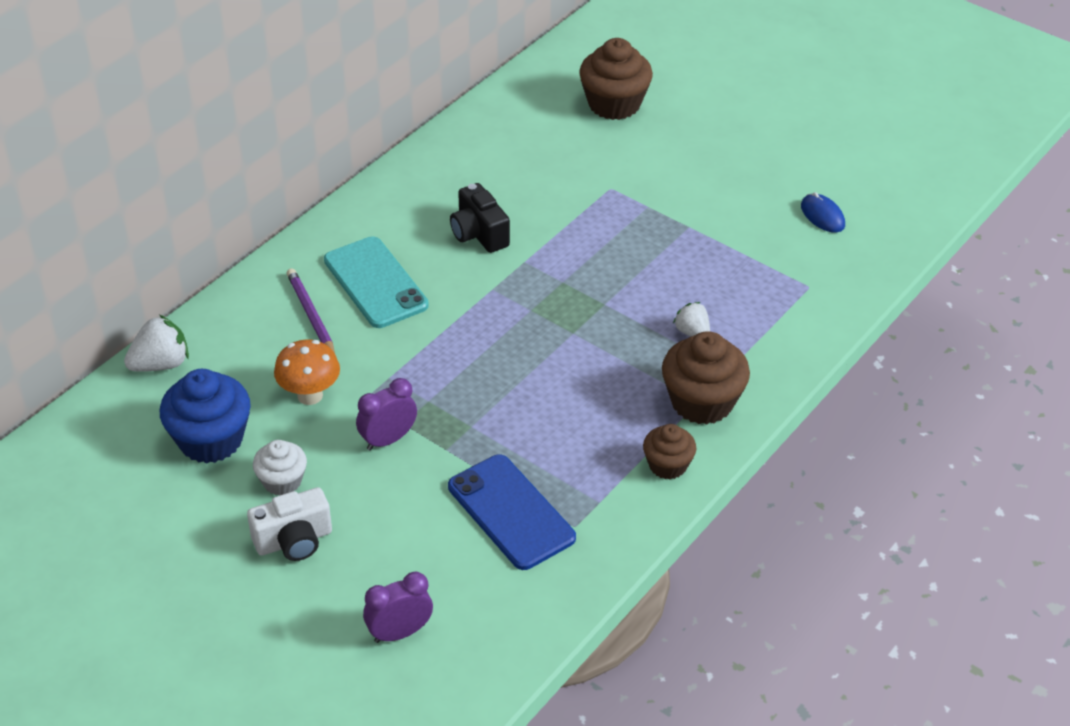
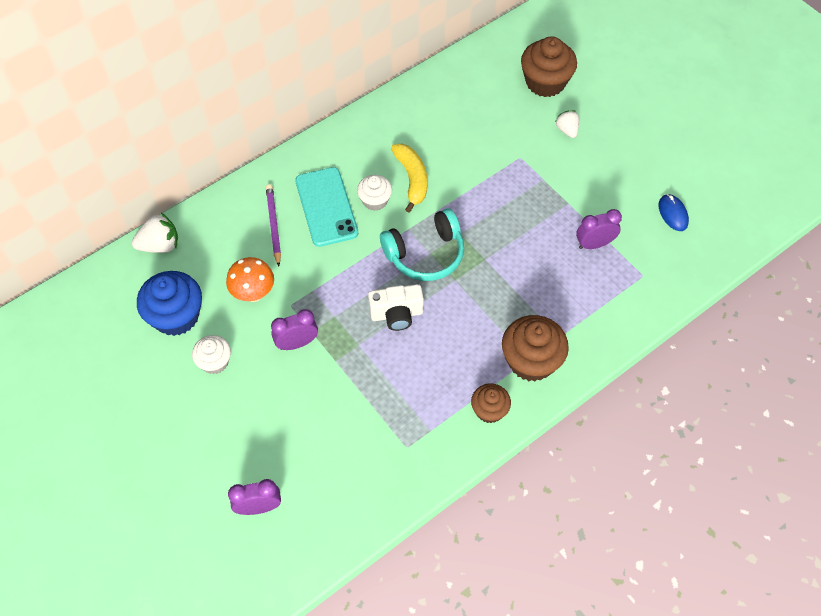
camera: 15 degrees right, 15 degrees up
(294, 541) = (209, 413): white camera -> white camera (396, 314)
(438, 265) = (375, 200): none -> white cupcake
(479, 234) = (412, 179): black camera -> yellow banana
(510, 512) = (365, 424): blue phone -> none
(525, 312) = (425, 254): none -> turquoise headphones
(692, 332) = (542, 298): white strawberry -> white strawberry (567, 130)
(737, 264) = (594, 244): none -> purple clock

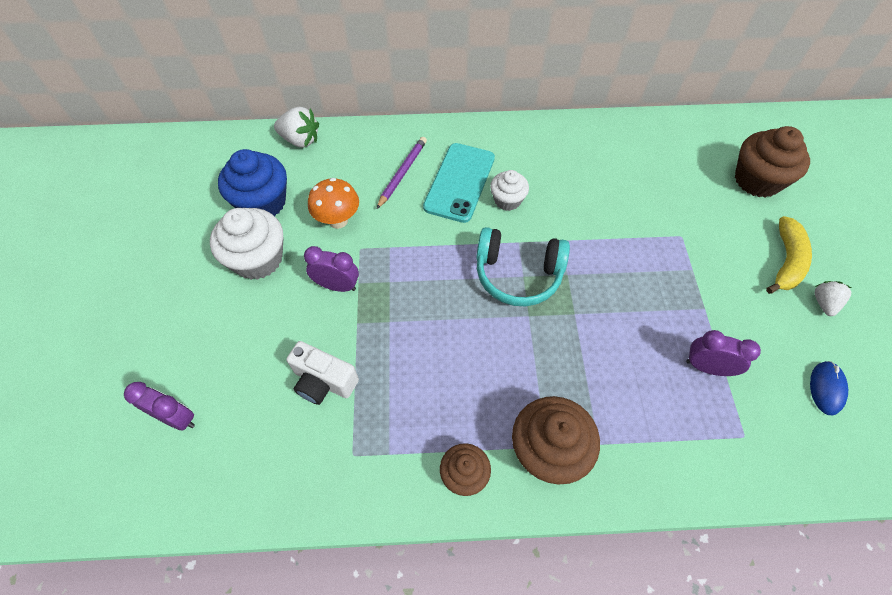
camera: 35 degrees right, 0 degrees up
(215, 362) = (258, 259): white cupcake -> white cupcake, size x1.69
(396, 314) = (447, 315): white camera -> white camera (323, 381)
(412, 179) = (556, 200): yellow banana -> yellow banana (786, 261)
(567, 130) = (751, 236): white strawberry -> white strawberry (824, 303)

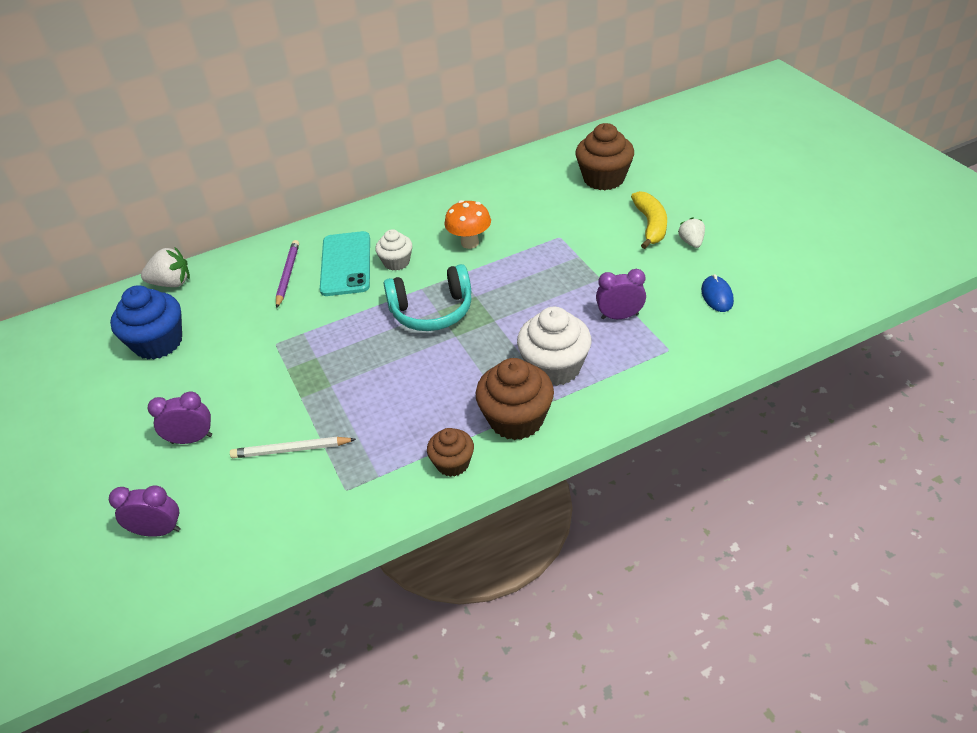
camera: 20 degrees left, 15 degrees down
(258, 259) = (177, 386): white cupcake -> white cupcake (554, 367)
(323, 381) = (291, 450): white camera -> white pencil
(337, 286) = (267, 377): purple clock -> purple clock (192, 439)
(338, 220) = (243, 330): orange mushroom -> orange mushroom (470, 243)

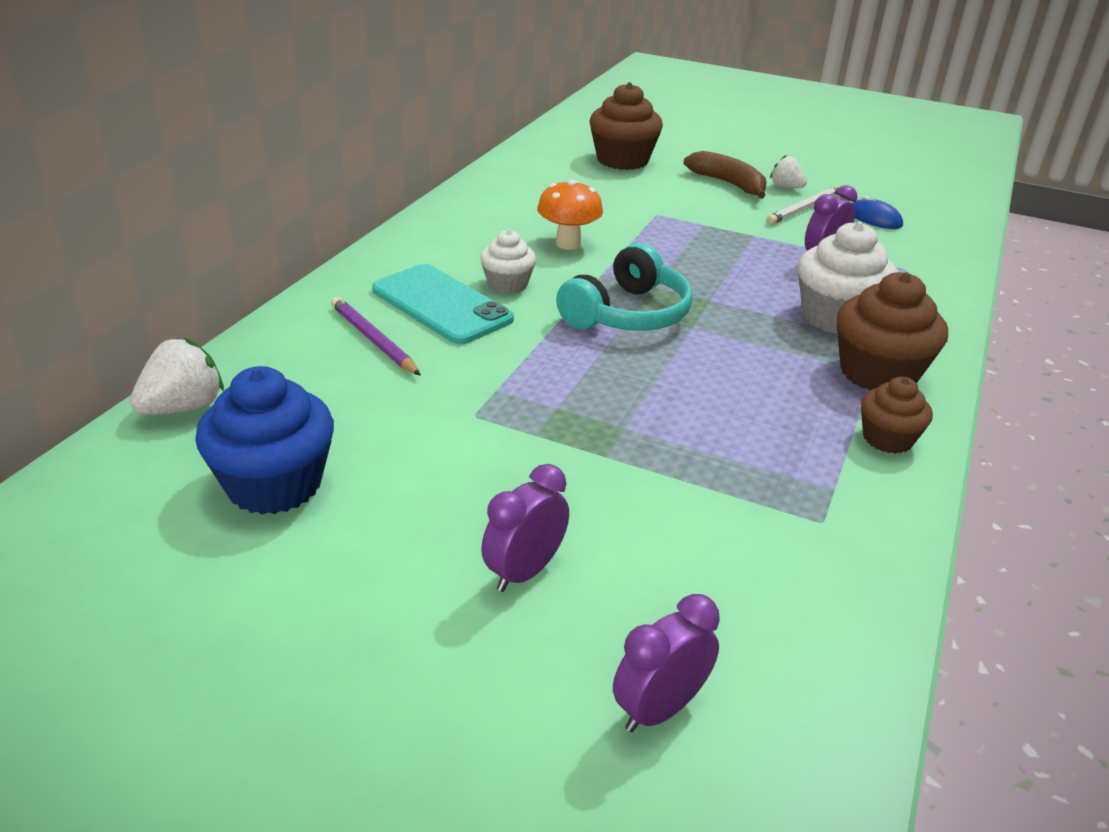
camera: 45 degrees left, 10 degrees down
(291, 450) = (687, 515): white pencil -> white pencil (804, 209)
(650, 225) = (728, 184): yellow banana -> brown banana

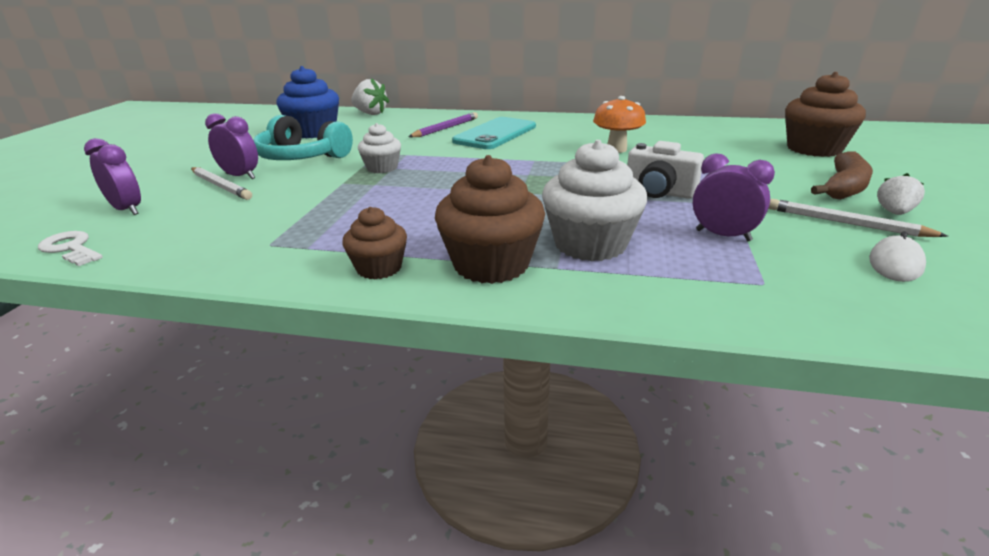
camera: 80 degrees right, 5 degrees down
(507, 284) = (536, 143): white cupcake -> white cupcake (382, 168)
(570, 593) = (221, 186): none -> white pencil
(627, 314) = (523, 173): turquoise headphones -> turquoise headphones (302, 157)
(716, 257) = (659, 192): none -> white camera
(824, 745) = (71, 248): none -> white key
(874, 218) = (895, 263): blue mouse -> white mouse

